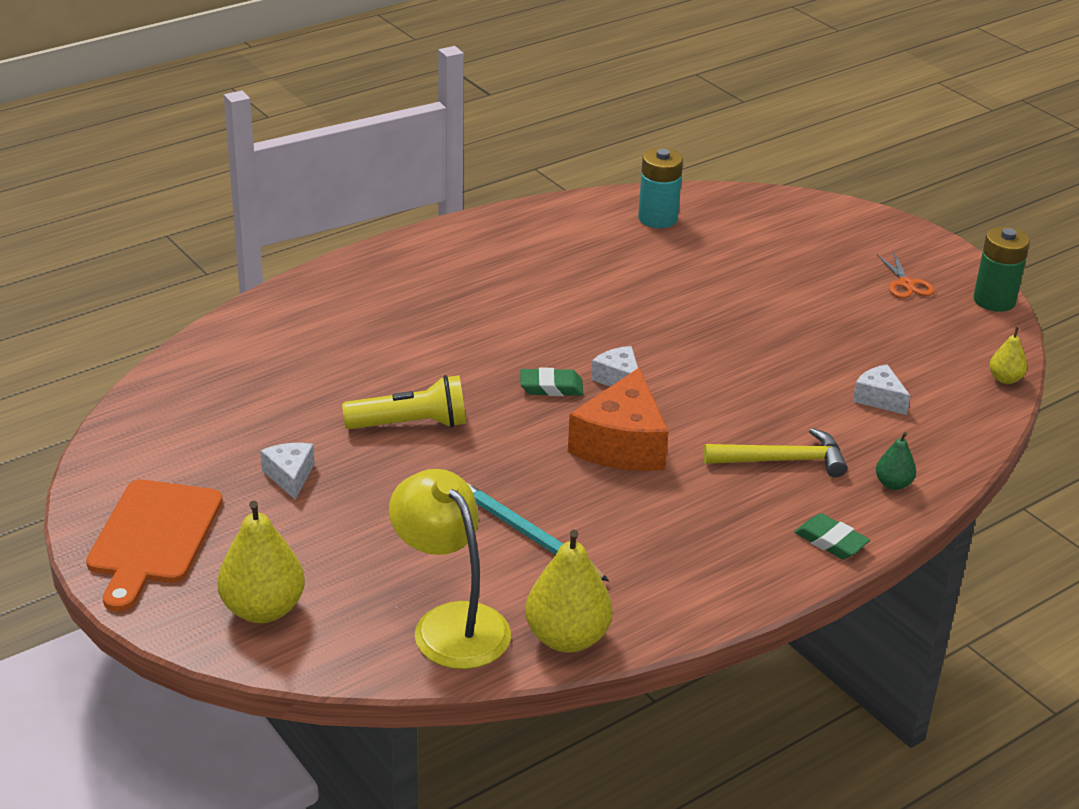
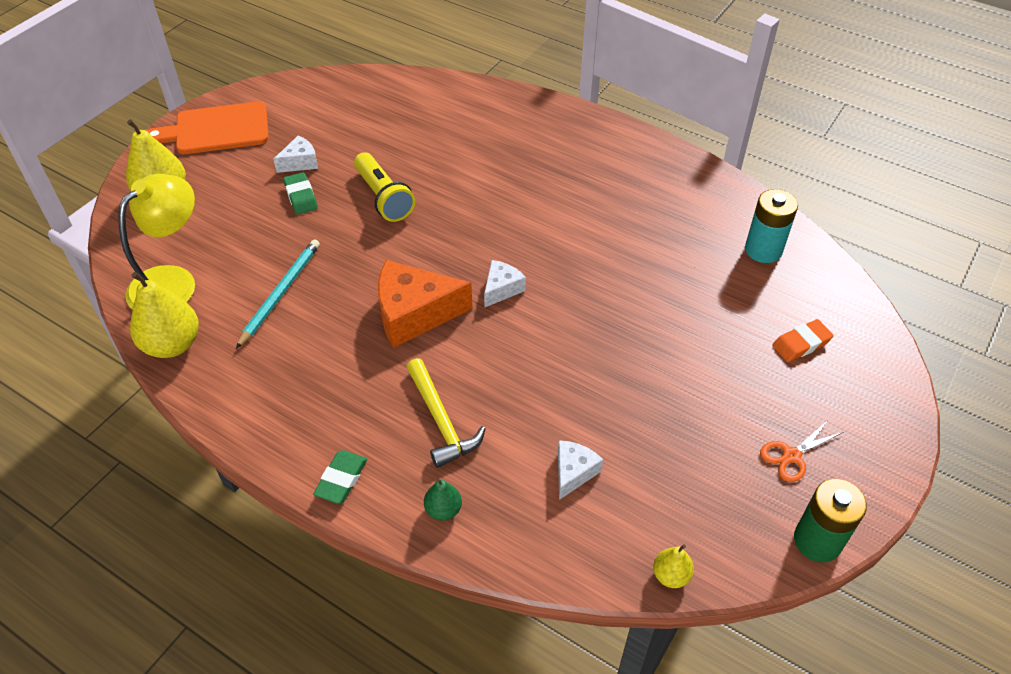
camera: 70 degrees right, 15 degrees up
(551, 387) = (468, 254): green eraser -> green eraser (301, 196)
(785, 239) = (801, 344): none -> orange eraser

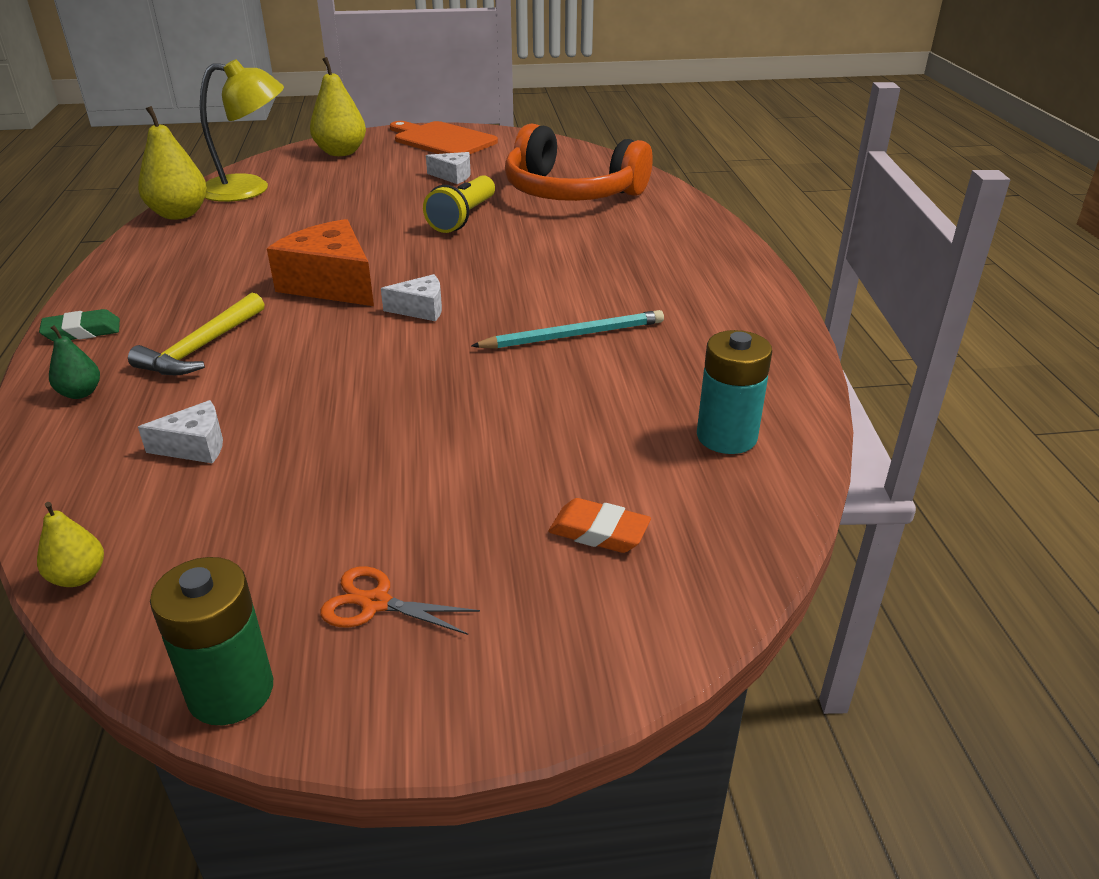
camera: 50 degrees right, 15 degrees down
(280, 293) = (286, 226): turquoise pencil -> turquoise pencil (573, 335)
(301, 196) = (412, 191): green eraser -> none
(406, 126) = (571, 192): none -> orange headphones

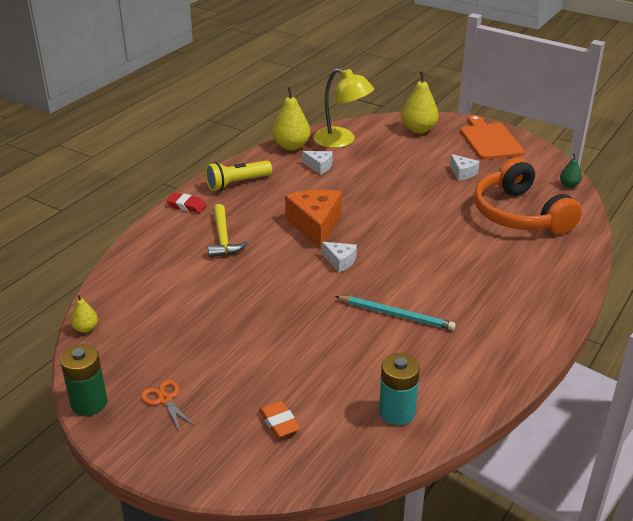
camera: 40 degrees right, 0 degrees up
(80, 393) = (157, 240): green pear -> green pear (569, 185)
(82, 331) = (186, 206): green eraser -> red eraser
(195, 446) = (173, 290): white cheese -> white cheese (319, 166)
(202, 348) = (223, 238): yellow hammer -> yellow hammer turned 75 degrees counterclockwise
(463, 218) = (431, 208): yellow flashlight -> yellow flashlight (237, 183)

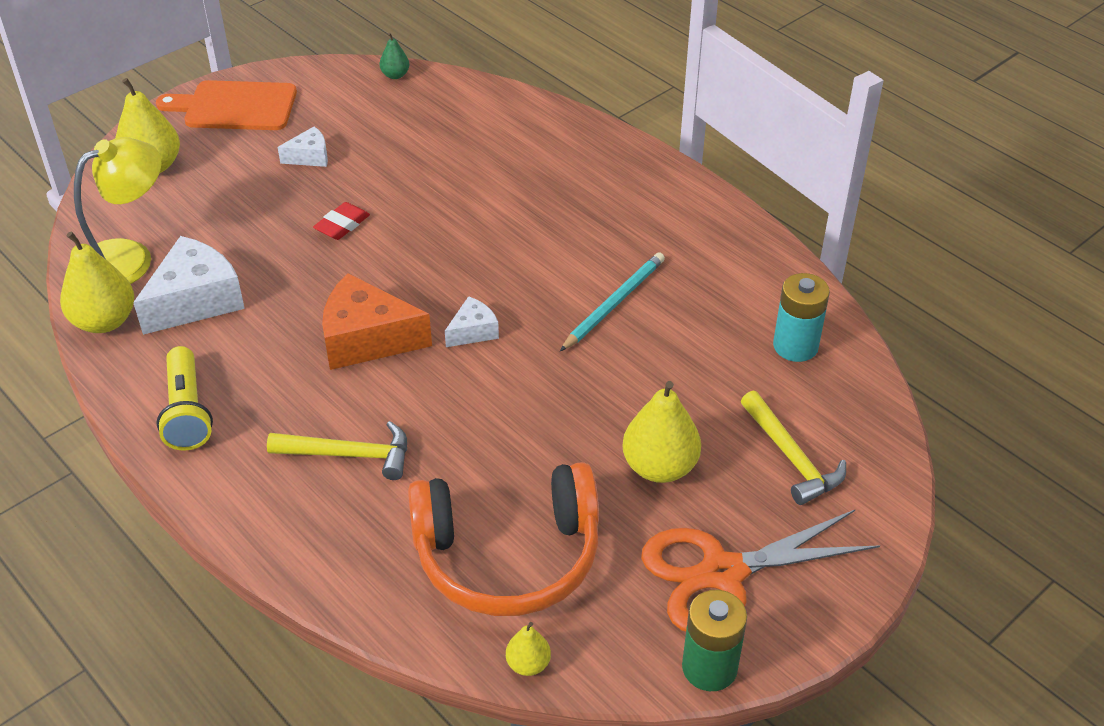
camera: 75 degrees left, 10 degrees up
(164, 399) = (722, 574): orange scissors -> orange scissors, size x2.21
(186, 206) = (222, 490): red eraser -> red eraser (342, 225)
(250, 358) = (659, 467): none -> yellow pear
(279, 422) = (791, 457): orange eraser -> yellow hammer
(319, 166) = (196, 300): white cheese -> white cheese, size x1.92
(519, 214) = (441, 136): orange headphones -> orange headphones (508, 555)

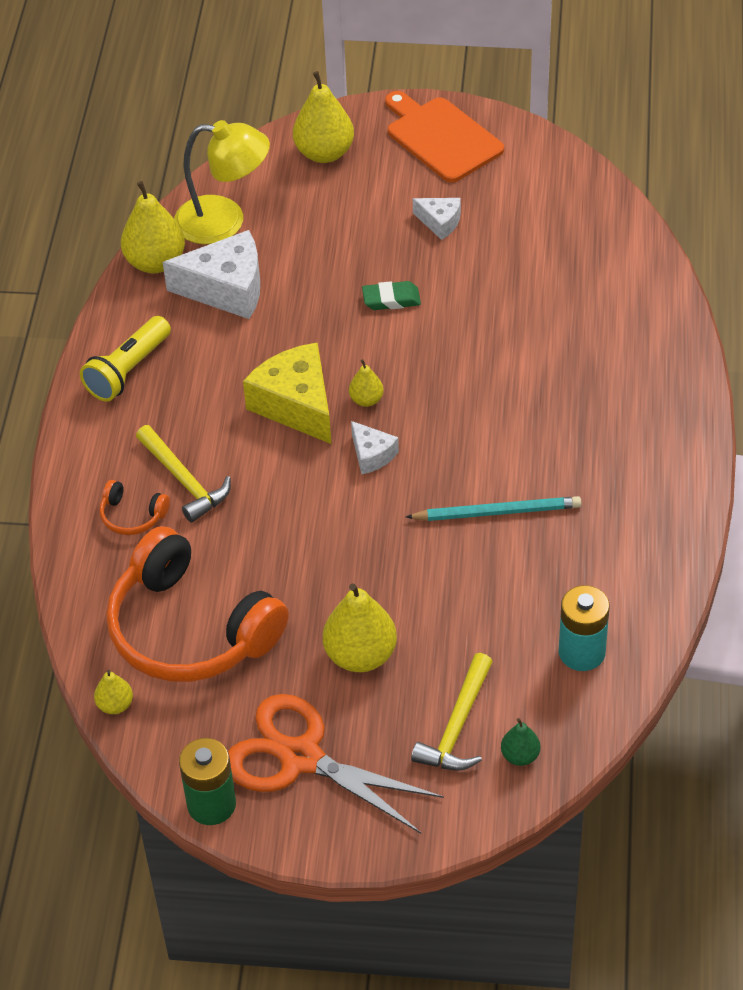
camera: 50 degrees right, 5 degrees up
(340, 512) = (132, 516): none -> orange headphones
(342, 225) = (391, 299): red eraser -> green eraser
(367, 339) = (296, 405): orange cheese -> yellow cheese
(395, 75) = (596, 190): green pear -> green pear (520, 756)
(417, 299) = (366, 400): none -> yellow pear
(473, 331) = (372, 455): white cheese -> white cheese turned 45 degrees clockwise

